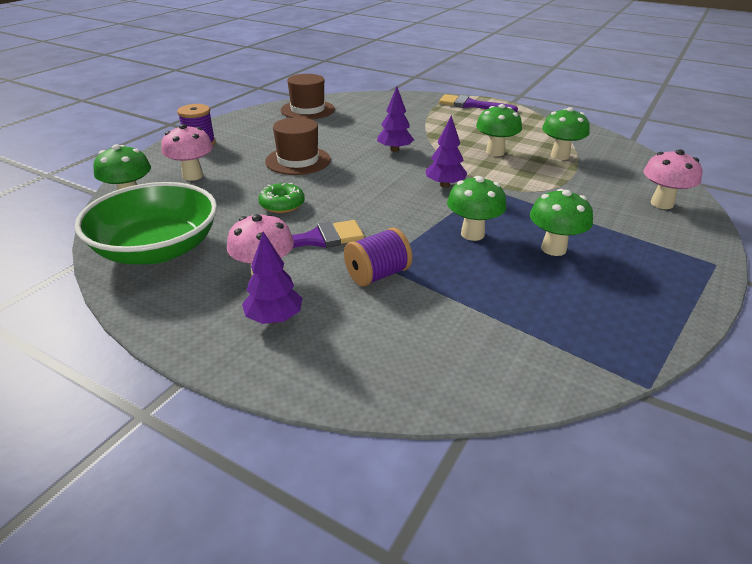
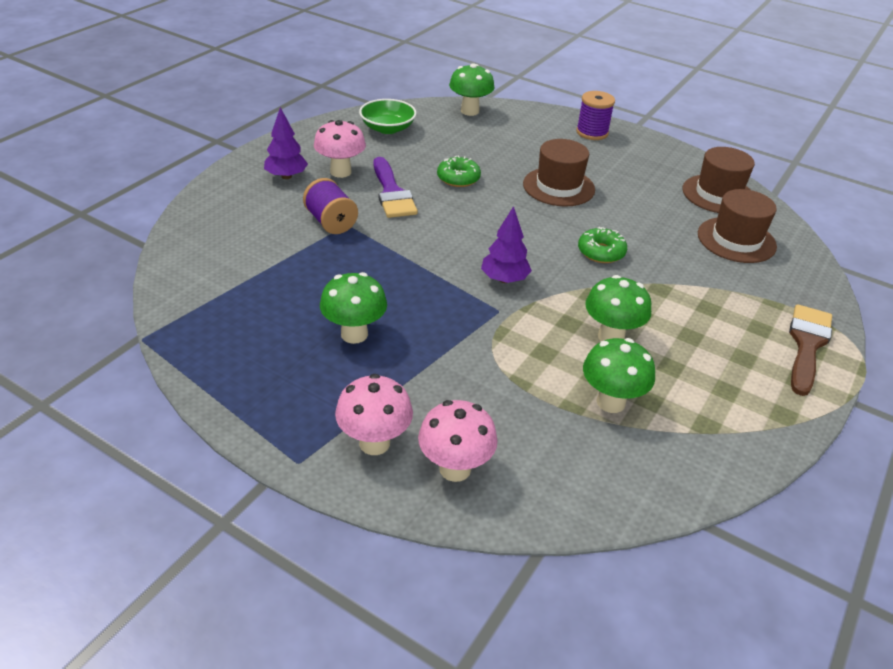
camera: 90 degrees right, 5 degrees up
(157, 249) = (387, 128): green bowl -> green bowl, size x0.56
(192, 176) = (516, 133): pink mushroom -> pink mushroom (374, 443)
(367, 110) = (736, 240): none -> brown hat
(395, 150) = (601, 252): purple tree -> green donut
(471, 105) = (807, 344): purple brush -> brown brush
(472, 234) = (391, 283): green mushroom -> none

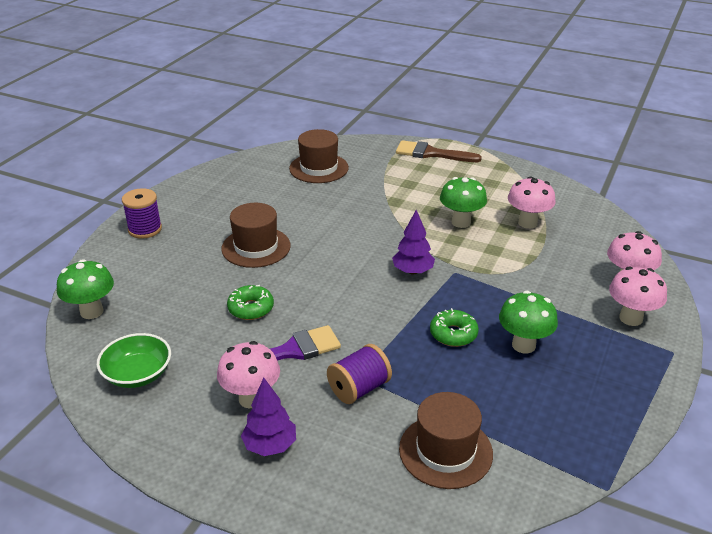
camera: 95 degrees left, 5 degrees down
(601, 252) = (356, 225): green donut -> green donut (453, 334)
(611, 402) = (527, 223): green mushroom -> pink mushroom
(718, 194) = (253, 171): brown hat -> brown hat (445, 451)

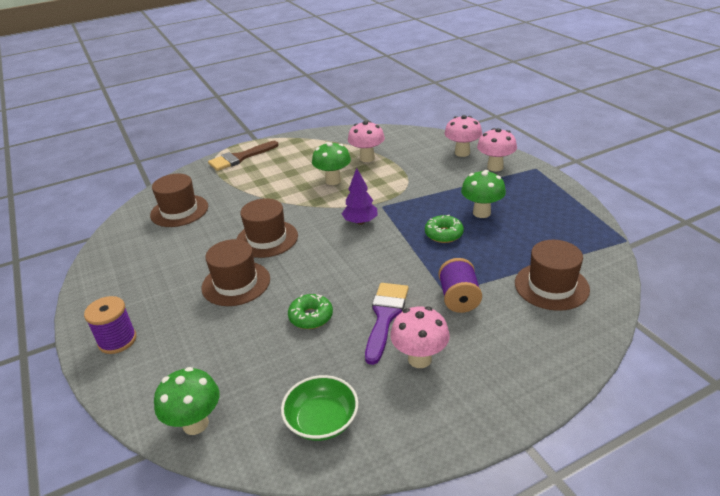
camera: 50 degrees left, 0 degrees up
(270, 445) = (481, 369): purple tree -> none
(329, 231) = (267, 239): none -> brown hat

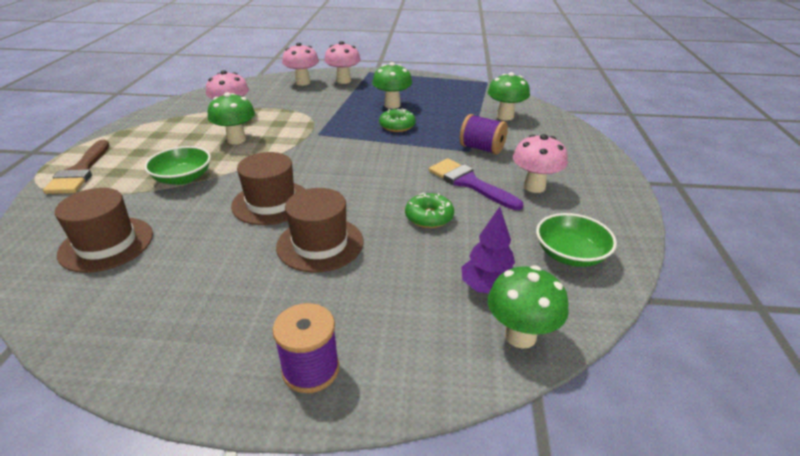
camera: 60 degrees left, 0 degrees up
(265, 192) = (183, 178): none -> green bowl
(360, 222) = (325, 150): purple tree -> purple tree (487, 287)
(551, 286) = (505, 116): brown hat -> green mushroom

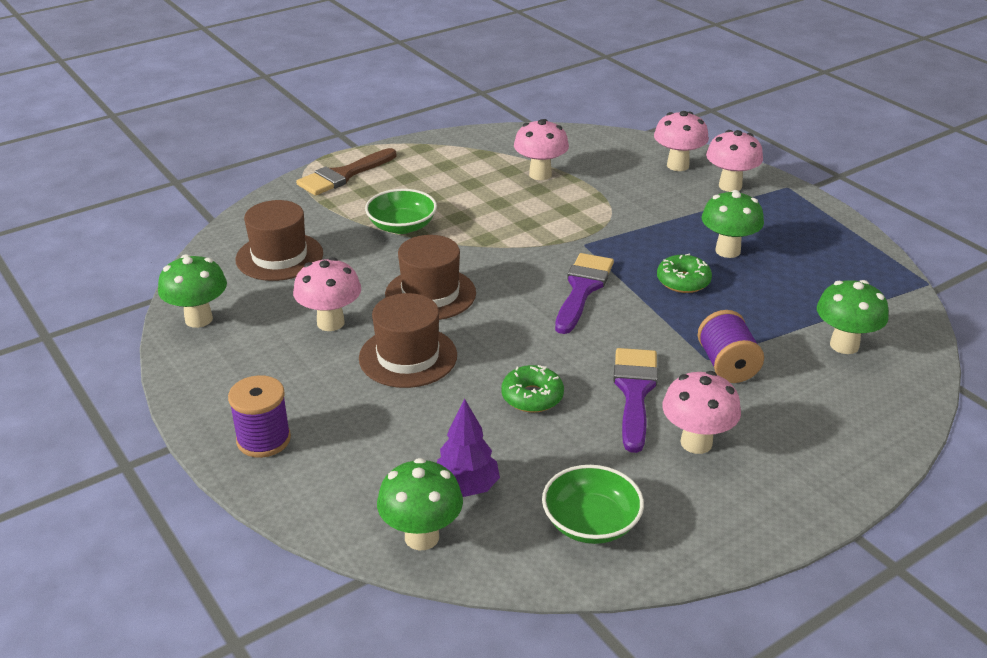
camera: 50 degrees right, 0 degrees up
(227, 259) = (330, 323): none -> pink mushroom
(236, 140) = (500, 208): green mushroom -> green mushroom (199, 319)
(356, 153) = (582, 289): none -> purple brush

